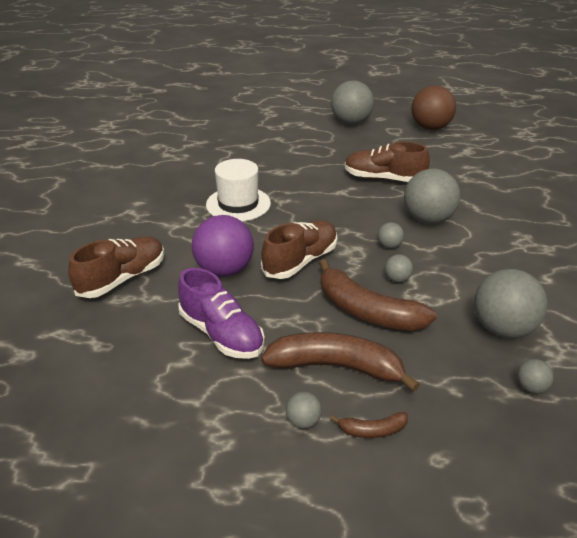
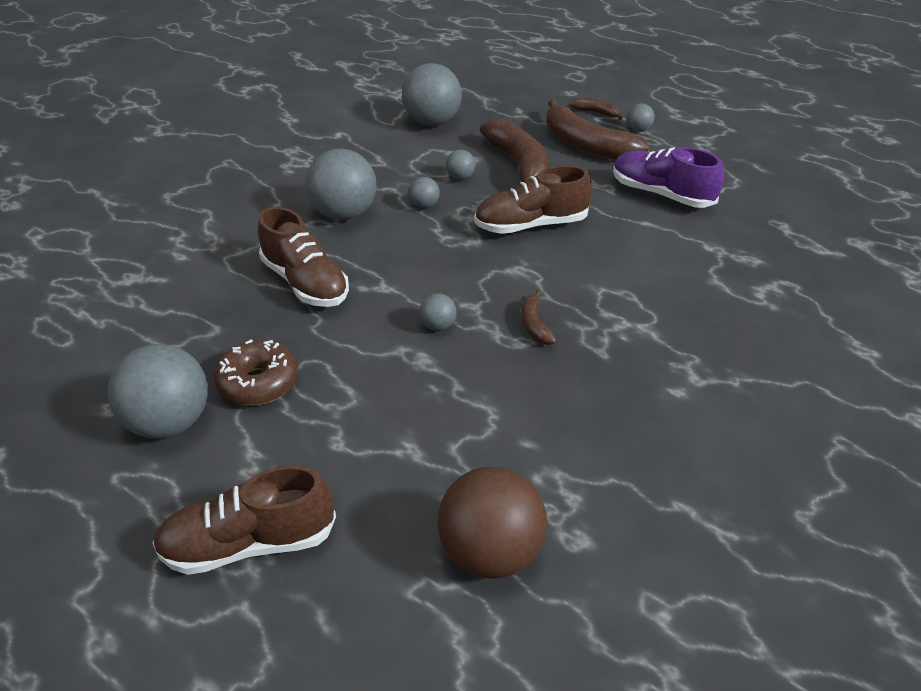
camera: 145 degrees left, 5 degrees up
(122, 279) = (740, 279): brown shoe -> brown shoe (249, 544)
(221, 334) = (661, 194): purple shoe -> purple shoe turned 45 degrees counterclockwise
(224, 270) = (619, 246): purple ball -> none
(238, 204) = (534, 325): white hat -> brown banana
(338, 141) = (258, 383): none -> brown donut
(430, 128) = (86, 344): brown ball -> brown ball (491, 553)
(531, 387) = (467, 95): grey ball -> grey ball (438, 326)

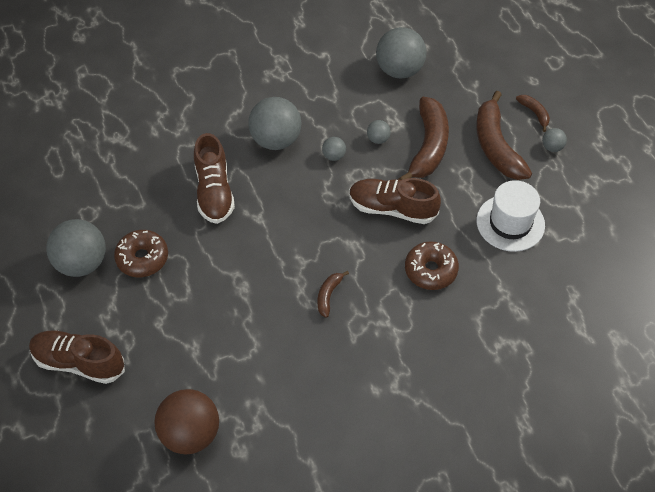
camera: 30 degrees right, 15 degrees up
(438, 326) = (270, 266): grey ball -> none
(624, 260) = (430, 270): none -> brown donut
(661, 194) = (510, 223): purple shoe -> white hat

